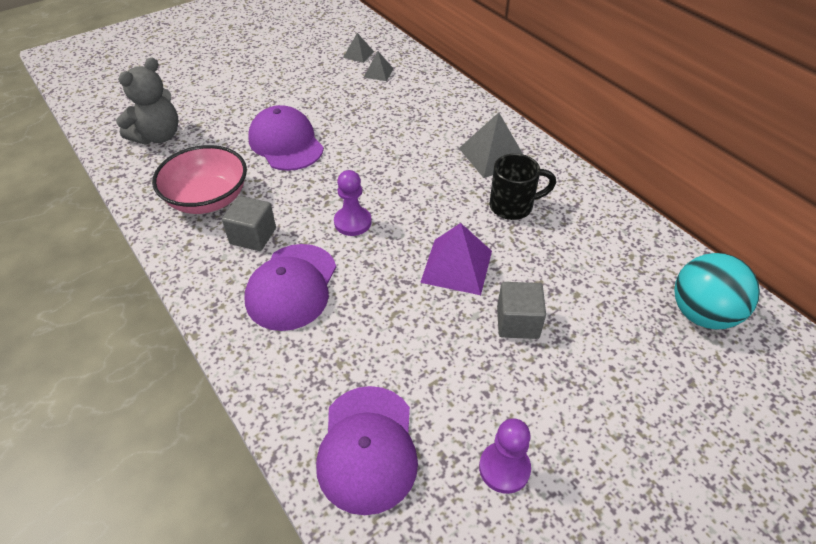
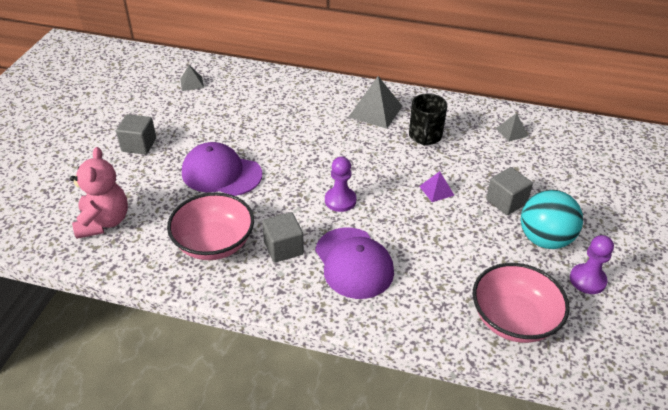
camera: 40 degrees left, 5 degrees down
(158, 136) = (104, 222): grey teddy bear -> pink teddy bear
(255, 87) = (139, 145): none -> grey cube
(367, 448) = (513, 319): purple cap -> pink bowl
(378, 73) = (225, 90): grey pyramid -> grey pyramid (511, 132)
(456, 266) = (436, 190): purple pyramid -> purple pyramid, size x0.54
(513, 206) = (425, 137): black mug -> black mug turned 150 degrees clockwise
(702, 314) = (583, 143): turquoise ball -> turquoise ball (544, 239)

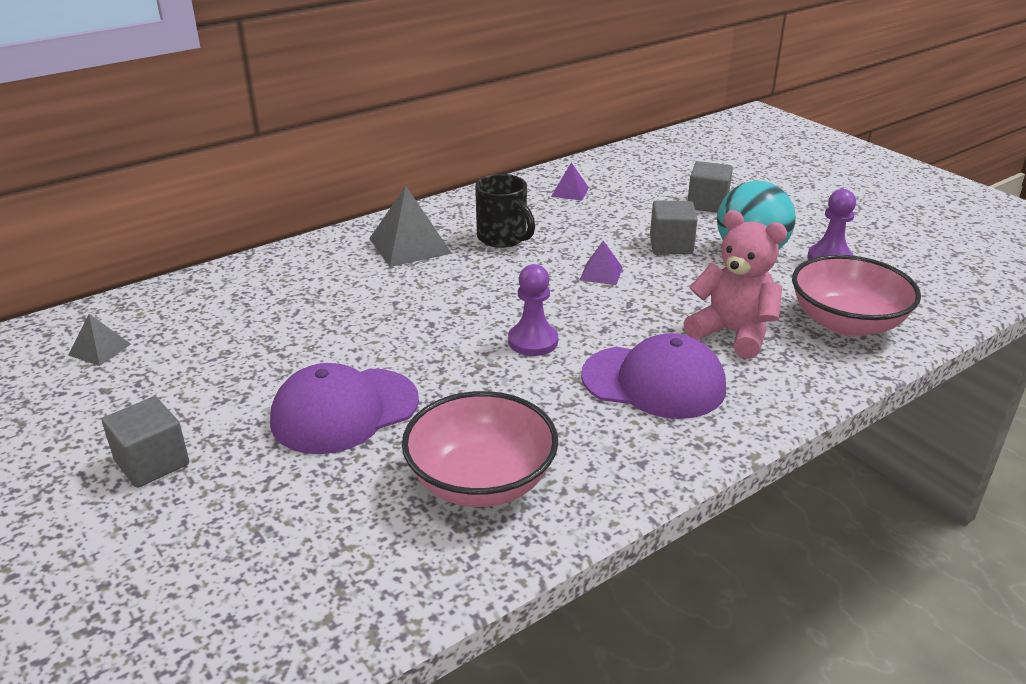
camera: 50 degrees left, 10 degrees down
(104, 222) = (279, 582): pink teddy bear -> pink teddy bear (732, 333)
(283, 248) = (564, 424): grey cube -> grey cube (707, 204)
(511, 132) = (570, 192): grey pyramid -> purple pyramid

